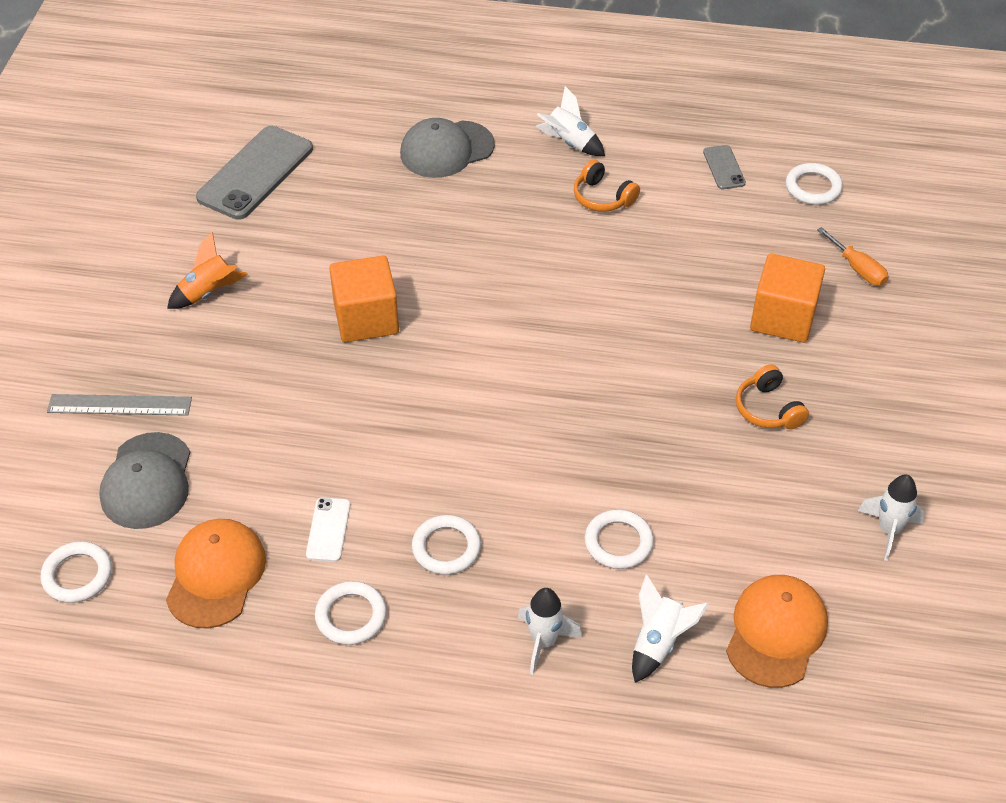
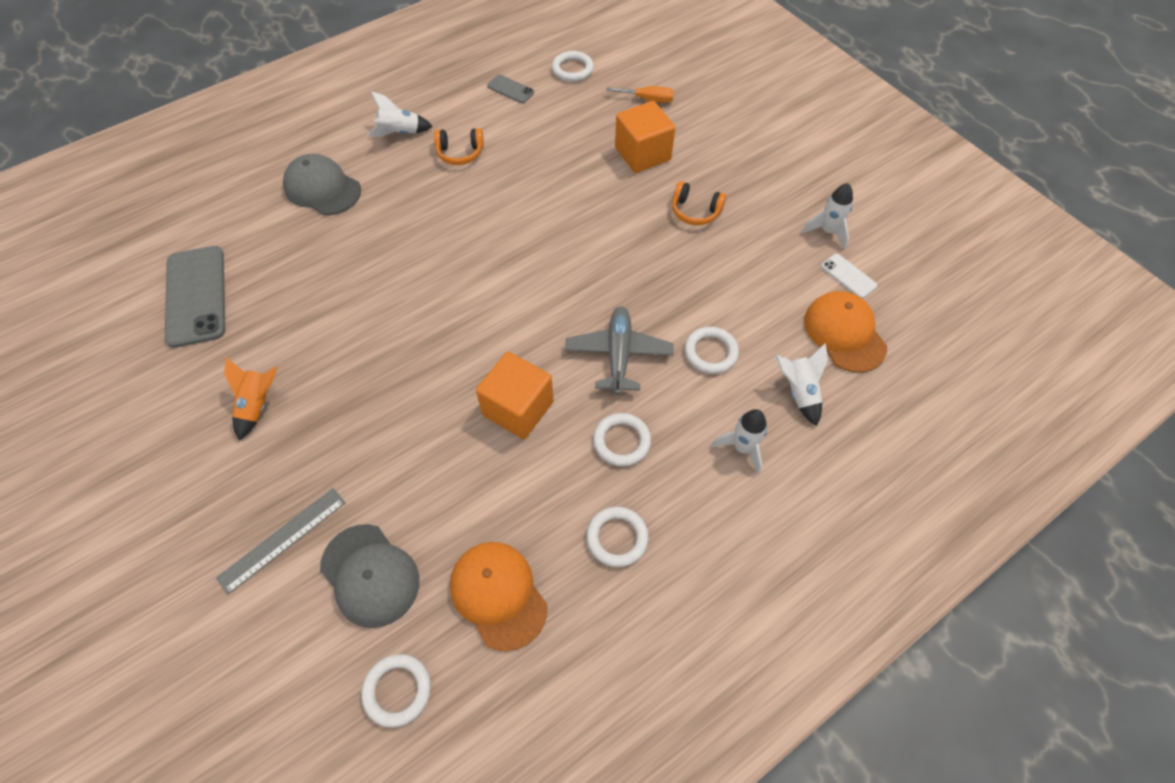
camera: 45 degrees left, 10 degrees up
(328, 529) = (536, 495): white phone -> white phone (848, 276)
(366, 318) = (397, 337): orange cube -> orange cube (518, 408)
(446, 149) = (322, 188): grey cap -> grey cap turned 105 degrees clockwise
(532, 477) = (618, 354): none -> grey plane

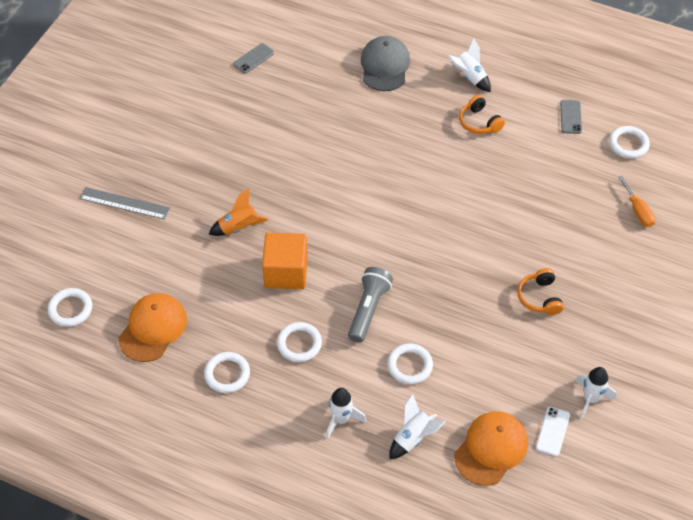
camera: 60 degrees right, 5 degrees down
(196, 296) = (253, 58): grey phone -> grey phone, size x0.48
(258, 405) = (200, 138): orange rocket -> orange rocket (239, 228)
(370, 575) = (128, 258): grey cap -> none
(618, 354) = (368, 309): grey plane -> grey flashlight
(642, 154) = (573, 235): orange cube -> none

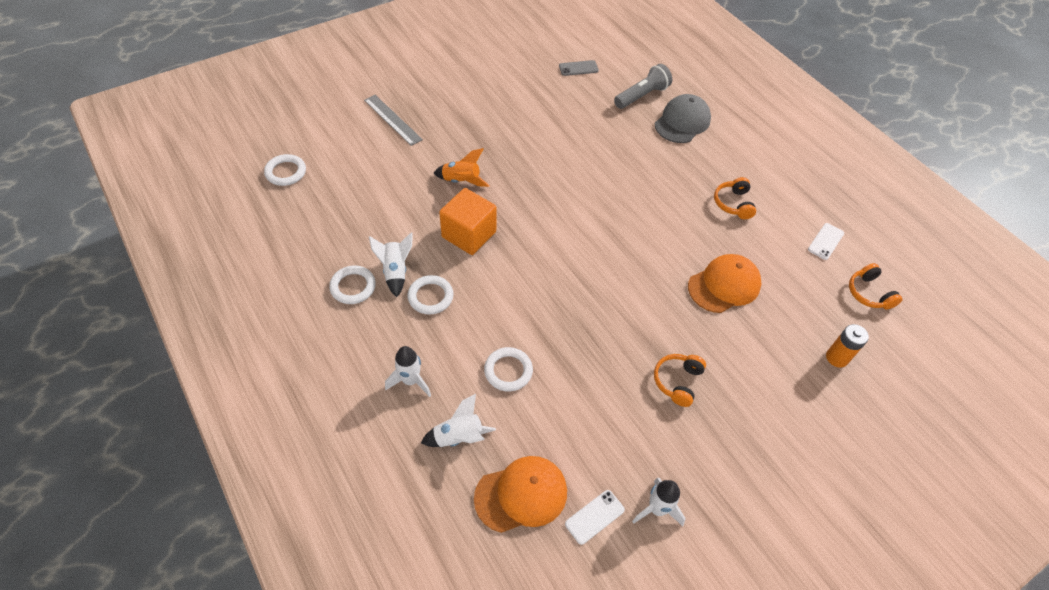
camera: 30 degrees right, 0 degrees up
(153, 328) = (330, 219): orange cap -> orange cap (724, 285)
(368, 309) = (511, 302): grey flashlight -> grey flashlight (642, 96)
(469, 77) = (751, 165): white rocket -> white rocket (395, 271)
(571, 117) = (826, 241): grey phone -> white phone
(628, 144) = (869, 293): white ring -> orange headphones
(638, 211) = (837, 358): orange screwdriver -> orange battery

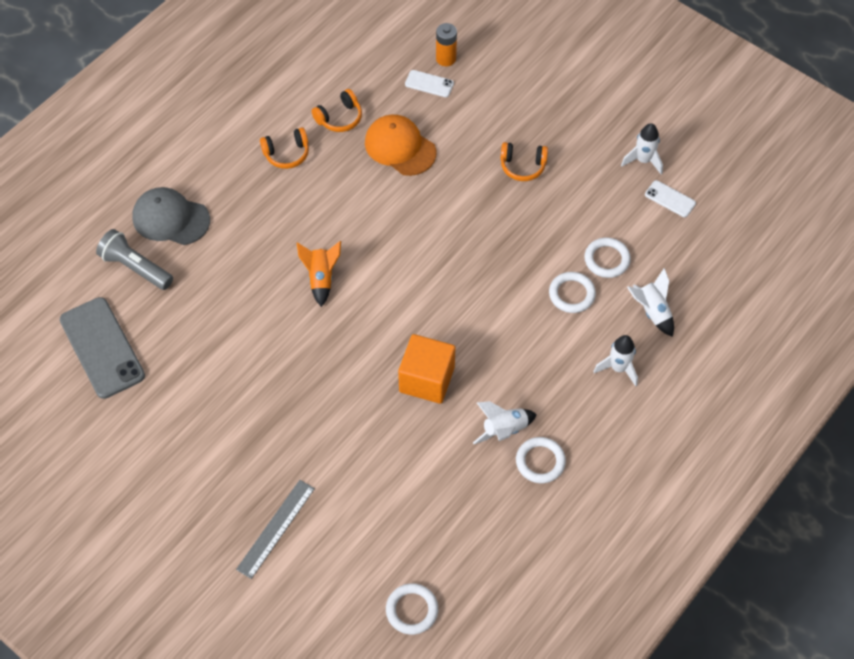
camera: 105 degrees left, 5 degrees up
(430, 297) = (520, 386): white ring -> white ring (607, 259)
(461, 181) = (352, 413): orange rocket -> orange rocket (321, 278)
(521, 494) = (677, 252): orange cap -> none
(578, 68) = (102, 348): grey phone -> grey phone, size x2.10
(826, 241) = (310, 74): white phone -> white phone (429, 84)
(869, 293) = (362, 40): orange headphones -> orange headphones (339, 118)

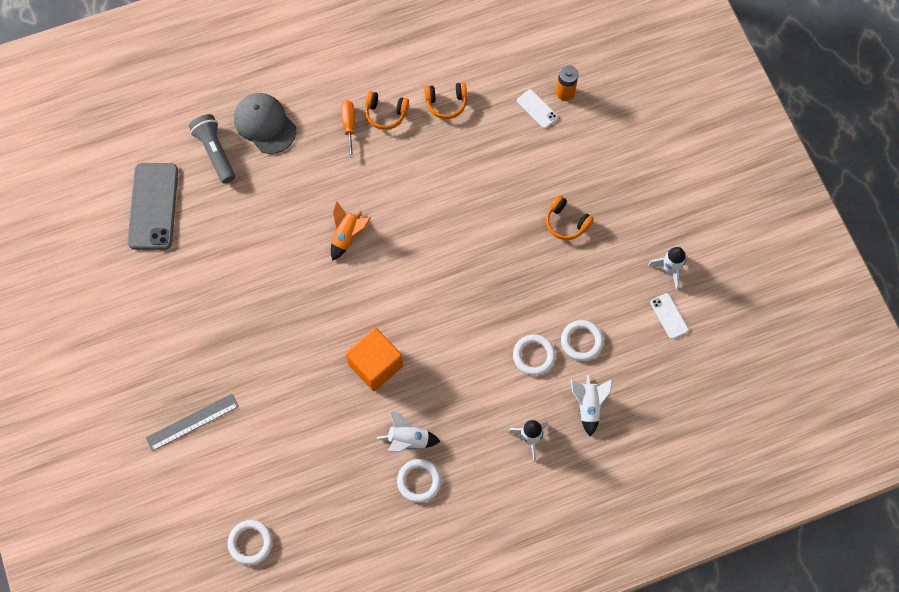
camera: 30 degrees right, 10 degrees up
(257, 180) = (349, 125): none -> orange screwdriver
(400, 147) = (478, 154): orange cap -> none

